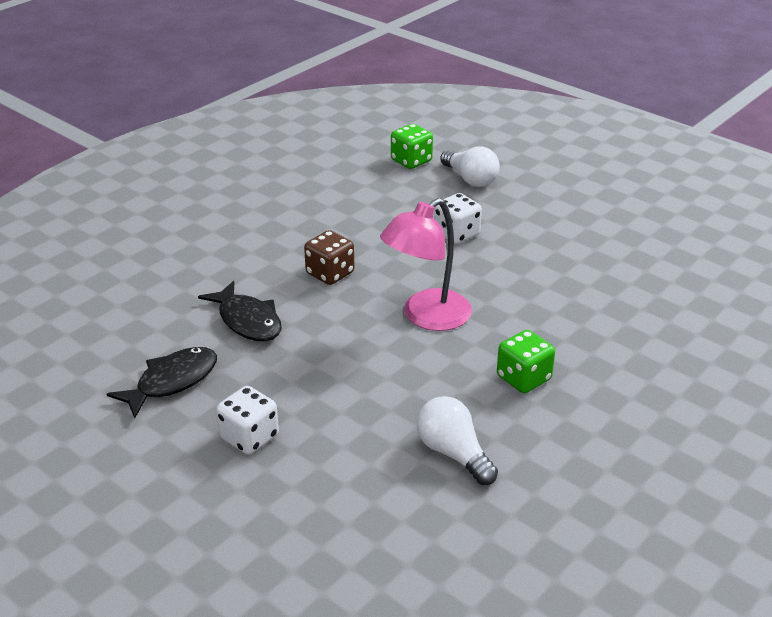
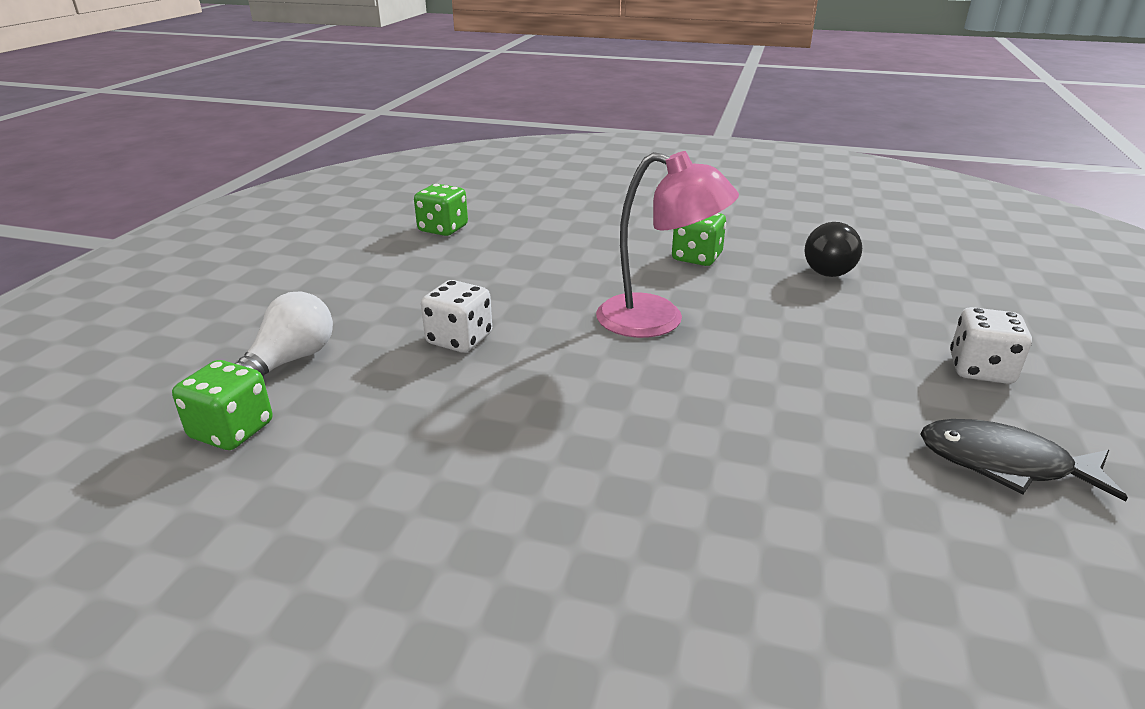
camera: 115 degrees left, 5 degrees down
(248, 321) = (813, 447): black fish -> none
(330, 273) = (635, 412): brown dice -> none
(453, 453) = (831, 268): white light bulb -> black light bulb
(660, 260) = (443, 229): none -> green dice

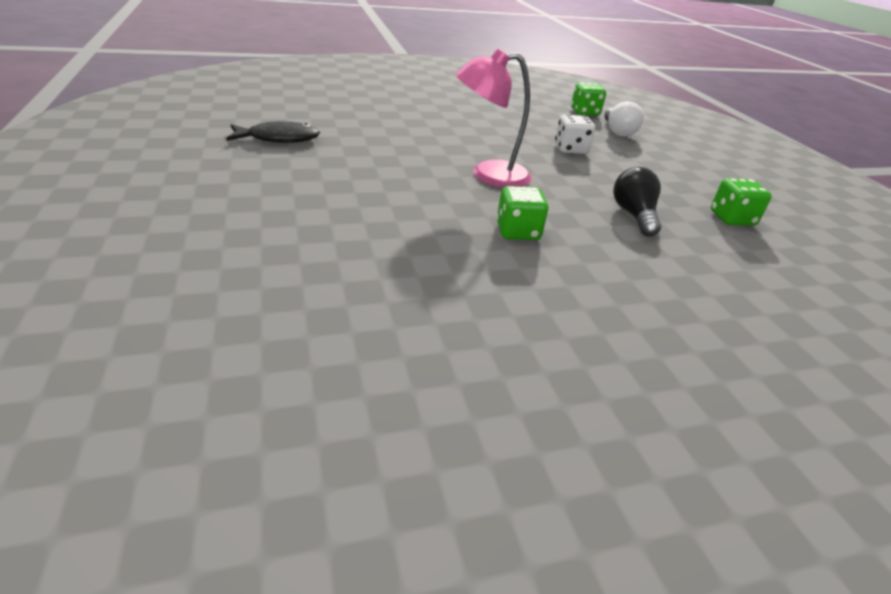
camera: 145 degrees right, 5 degrees up
(831, 268) = (398, 245): black light bulb -> black light bulb (634, 215)
(980, 370) = (277, 177): white dice -> none

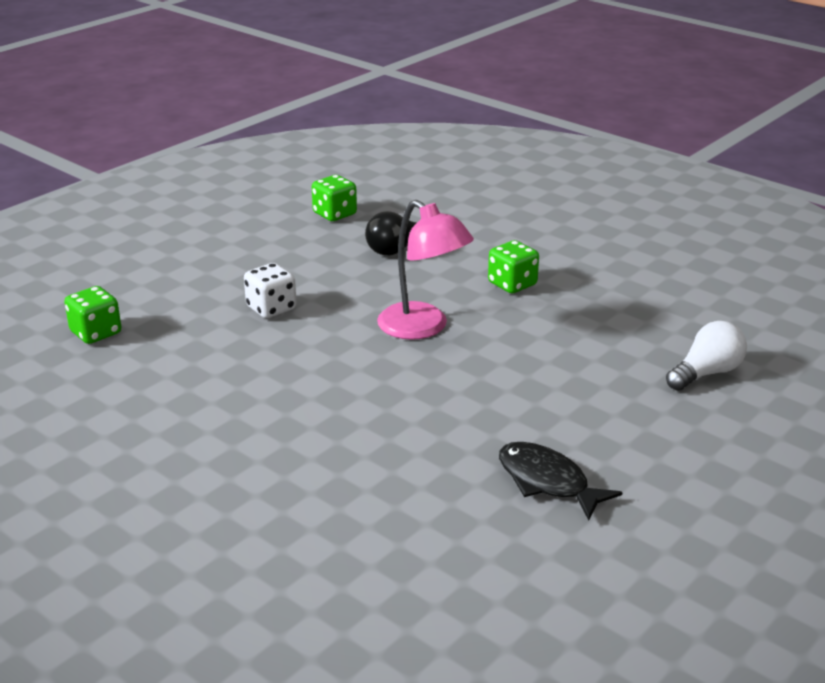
camera: 120 degrees left, 5 degrees down
(617, 131) = (155, 297): white light bulb -> white light bulb (706, 373)

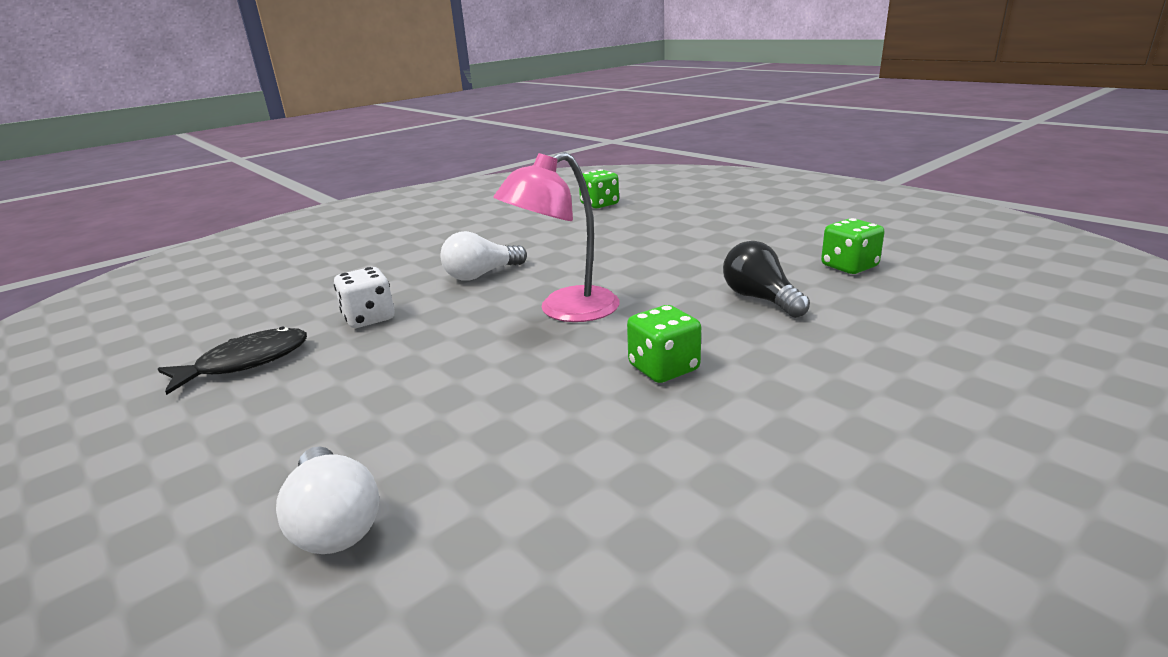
camera: 100 degrees right, 5 degrees down
(271, 308) = (625, 249): white dice -> white dice (369, 318)
(334, 384) = (481, 275): none -> white light bulb

